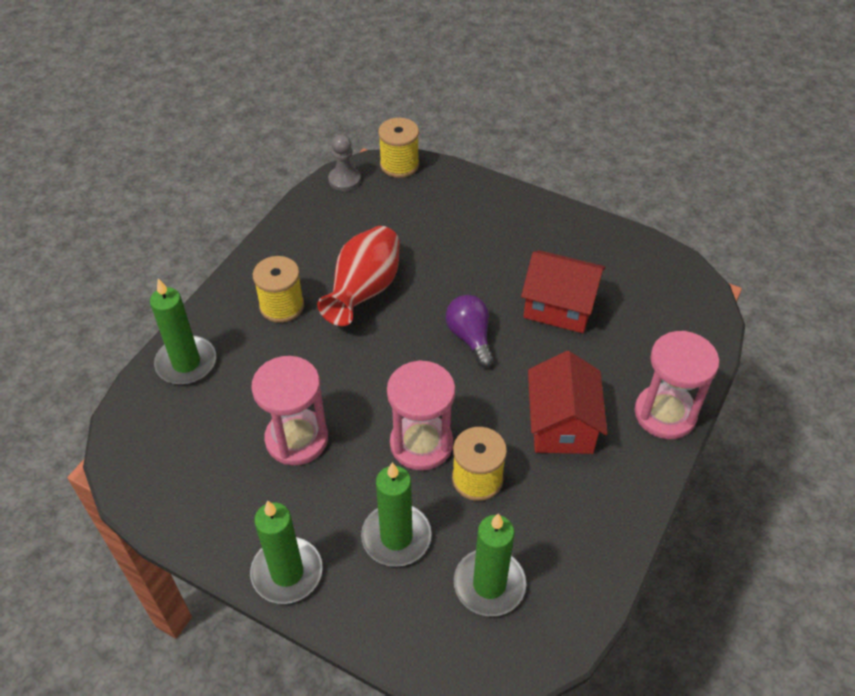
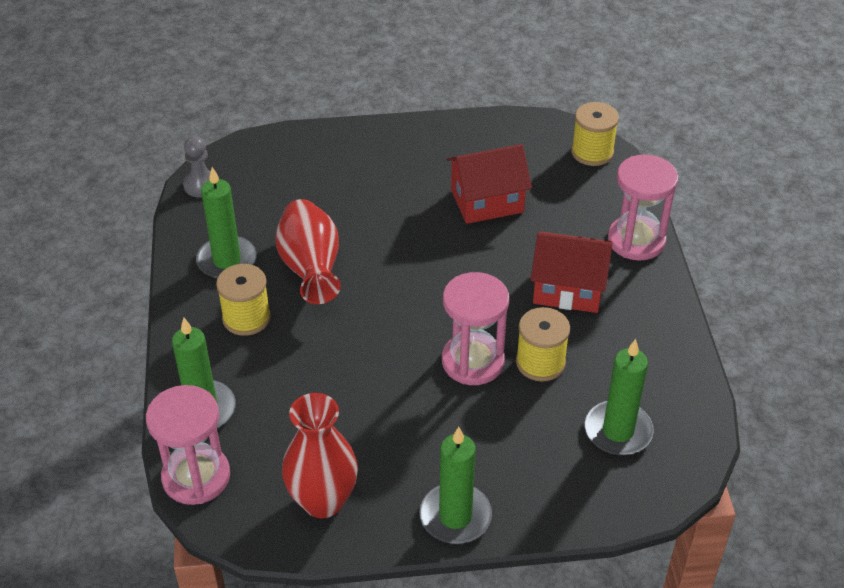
camera: 35 degrees left, 5 degrees down
(202, 492) = (323, 501): none -> red vase
(297, 439) = (365, 415): pink hourglass -> pink hourglass (196, 477)
(396, 537) = (517, 440): green candle -> green candle (227, 261)
(399, 165) = (241, 149): yellow spool -> yellow spool (592, 152)
(470, 337) = (437, 260): purple light bulb -> none
(562, 424) = (568, 288): red house -> red house turned 45 degrees counterclockwise

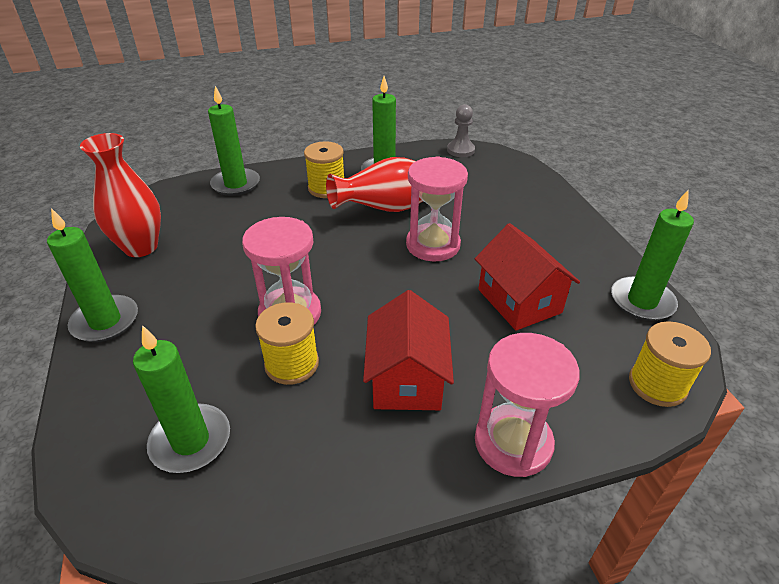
camera: 80 degrees right, 5 degrees down
(196, 477) = (175, 191): pink hourglass -> pink hourglass (433, 245)
(502, 130) = (642, 301): none -> green candle

